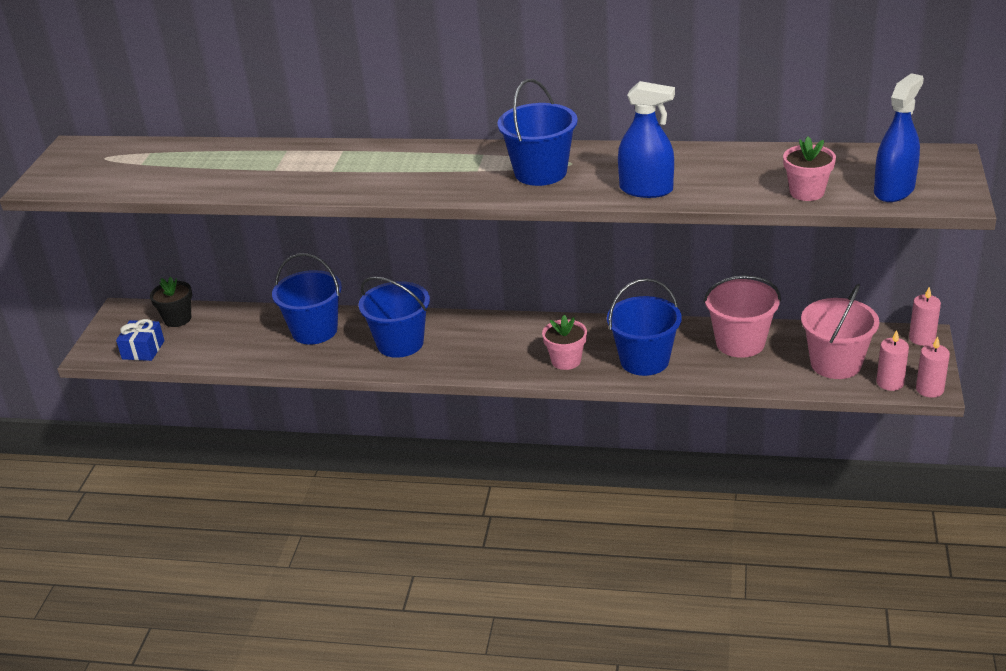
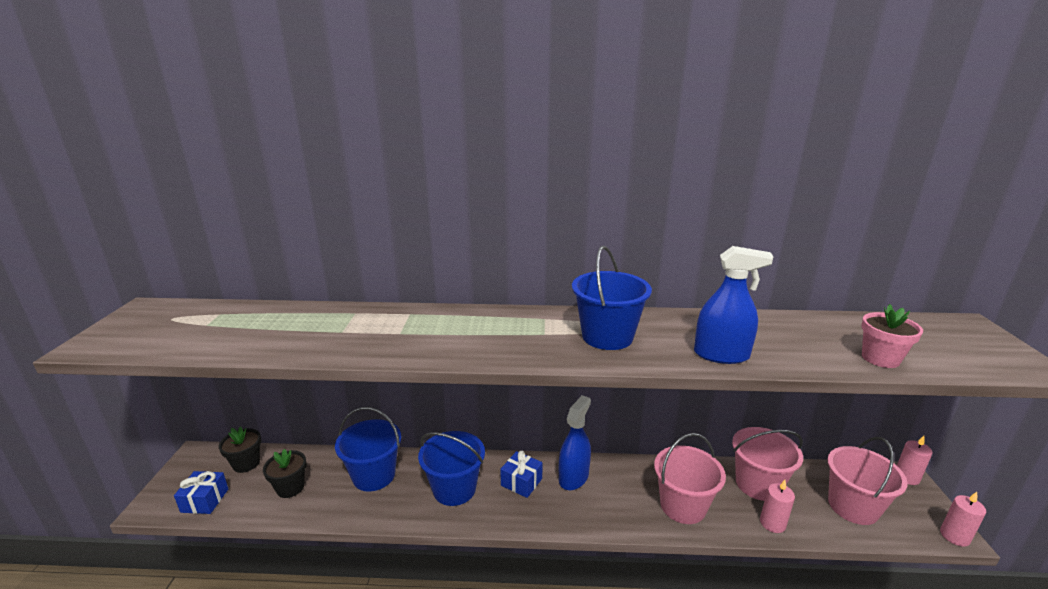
camera: 10 degrees left, 10 degrees down
(227, 340) = (290, 488): none -> black flower pot
(474, 338) = (521, 482): none -> blue gift
(566, 360) = (611, 507): pink flower pot -> none
(644, 360) = (683, 506): blue bucket -> pink bucket
(890, 383) = (914, 528): pink candle -> pink candle (772, 523)
(894, 190) = (961, 357): blue spray bottle -> blue spray bottle (573, 477)

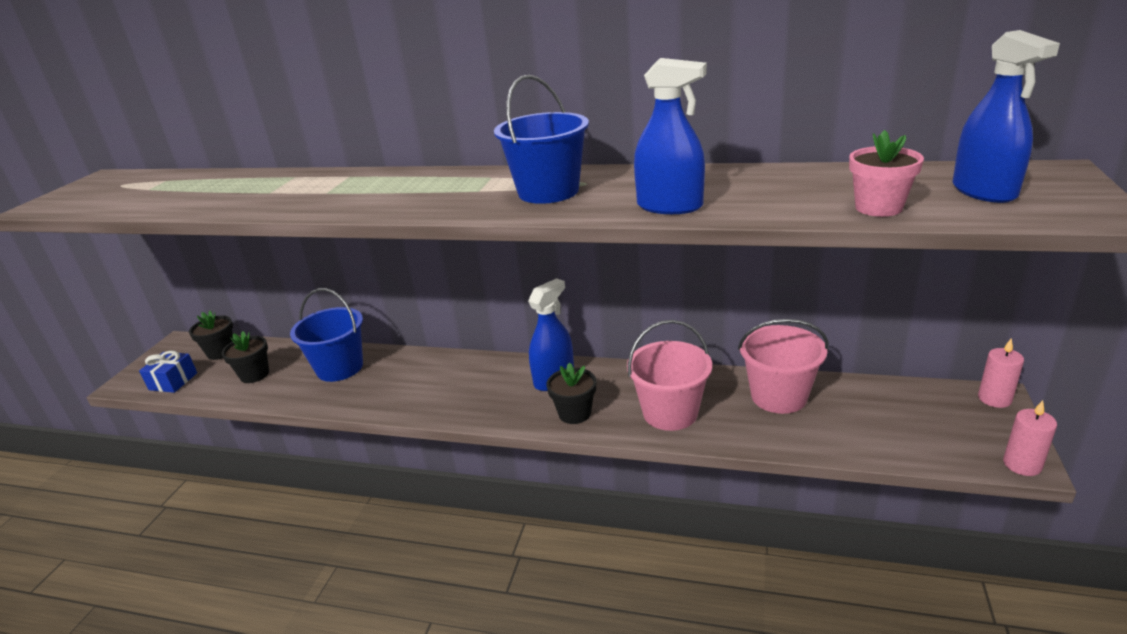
camera: 15 degrees right, 5 degrees up
(454, 489) = (417, 383): blue bucket -> none
(521, 482) = (493, 381): blue gift -> none
(605, 512) = (574, 413): none -> black flower pot
(772, 523) = (774, 436): pink candle -> none
(853, 506) = (894, 425): pink bucket -> none
(939, 343) = (984, 191): none -> blue spray bottle

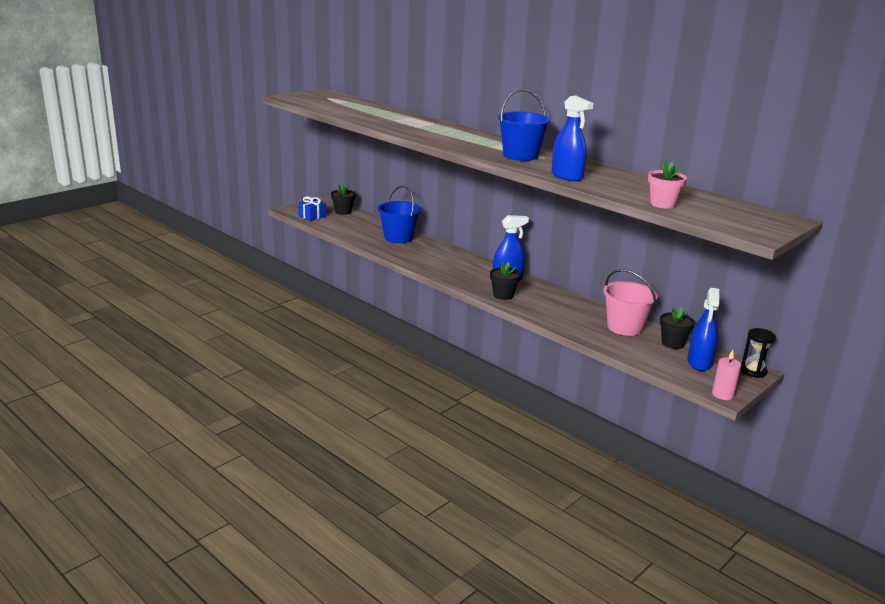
camera: 25 degrees right, 5 degrees down
(254, 374) = (353, 226): black flower pot -> black flower pot (672, 343)
(670, 413) = (555, 312): pink bucket -> none
(984, 191) = (729, 214): blue spray bottle -> blue spray bottle (699, 362)
(994, 399) = (753, 371): pink candle -> black hourglass

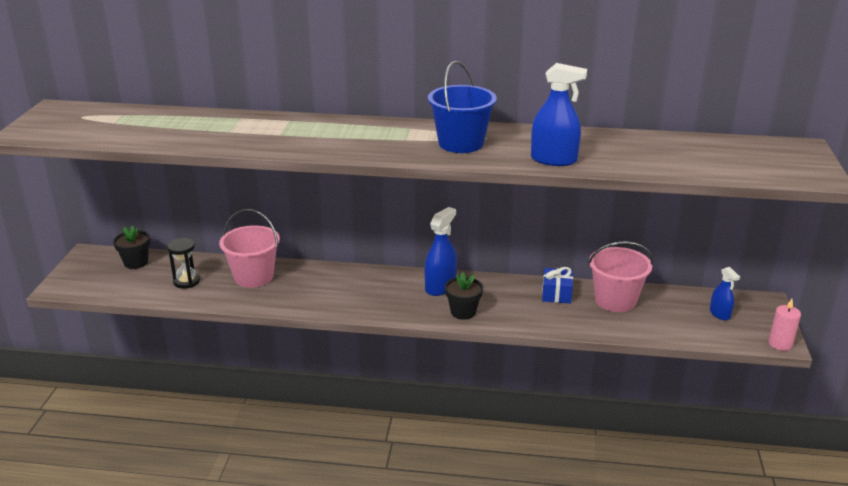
camera: 35 degrees left, 5 degrees up
(312, 216) = (103, 286): blue gift -> blue gift (556, 294)
(398, 238) = (253, 276): blue bucket -> pink bucket
(662, 204) = (692, 167): pink flower pot -> none
(672, 343) = (674, 301): black flower pot -> none
(699, 362) = (719, 314): blue spray bottle -> blue spray bottle, size x0.61
(753, 371) = (765, 302): black hourglass -> black hourglass (186, 281)

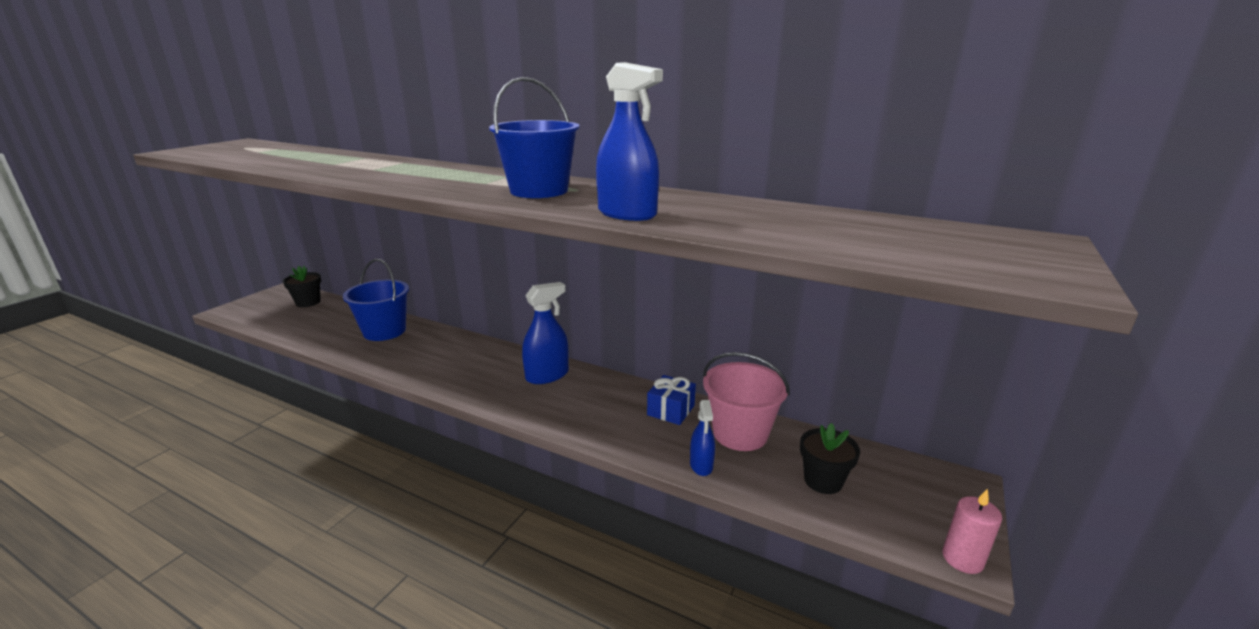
camera: 20 degrees right, 5 degrees down
(186, 281) = (325, 325): black hourglass -> none
(253, 276) = (384, 331): pink bucket -> blue bucket
(463, 312) = (545, 408): black flower pot -> black flower pot (823, 481)
(719, 314) = (880, 485): blue spray bottle -> blue spray bottle (701, 465)

